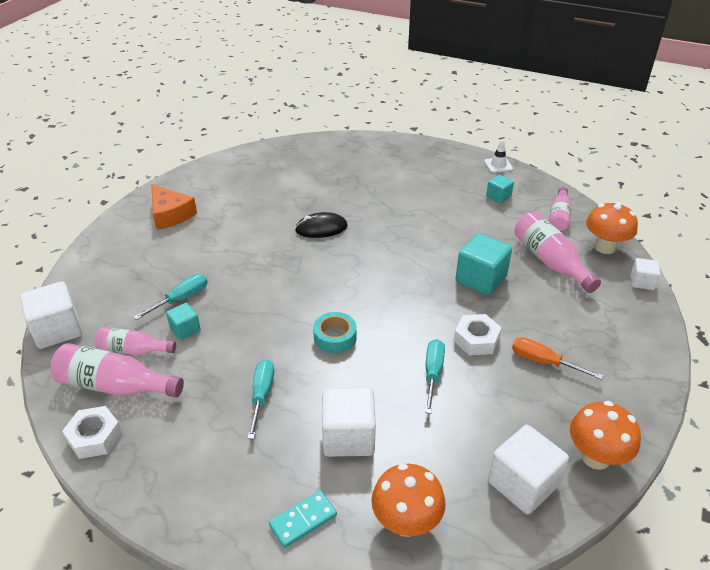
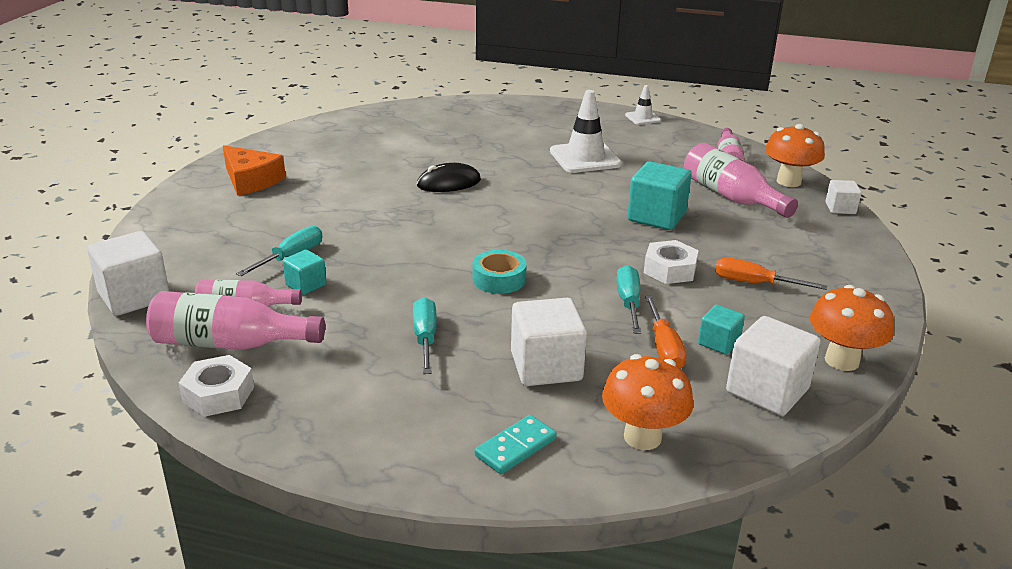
camera: 10 degrees left, 10 degrees down
(438, 208) = (585, 158): none -> white traffic cone
(449, 427) = (664, 348): none -> orange screwdriver
(498, 197) = (652, 145): turquoise cube -> turquoise cube (719, 343)

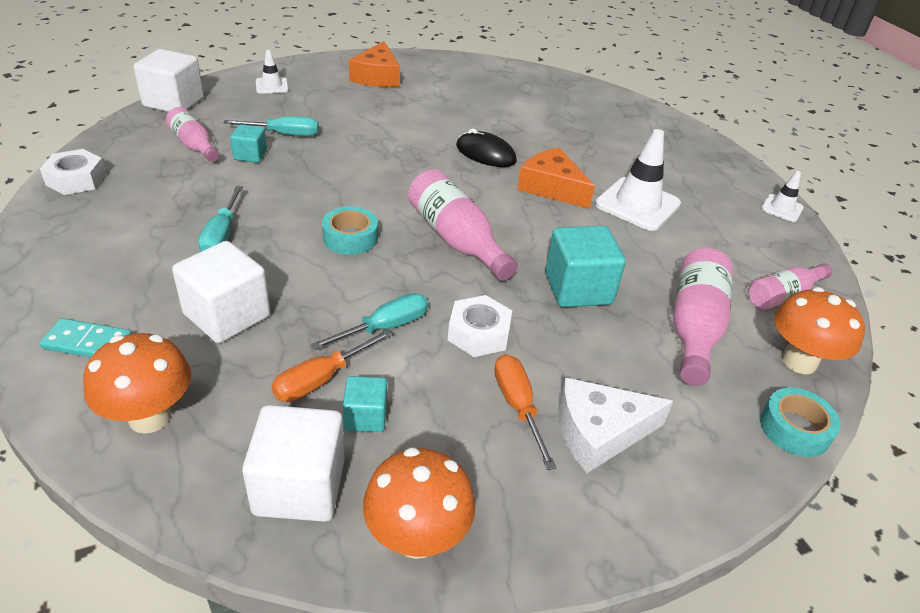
camera: 50 degrees right, 10 degrees up
(185, 235) = (272, 86): none -> white traffic cone
(229, 343) = (143, 158): pink bottle -> pink bottle (456, 239)
(425, 337) = (221, 235): turquoise screwdriver -> turquoise screwdriver turned 135 degrees clockwise
(527, 177) = (551, 187): none -> orange cheese
(799, 266) = (599, 433): none -> white cheese
(840, 208) = (794, 429): white cube -> turquoise tape

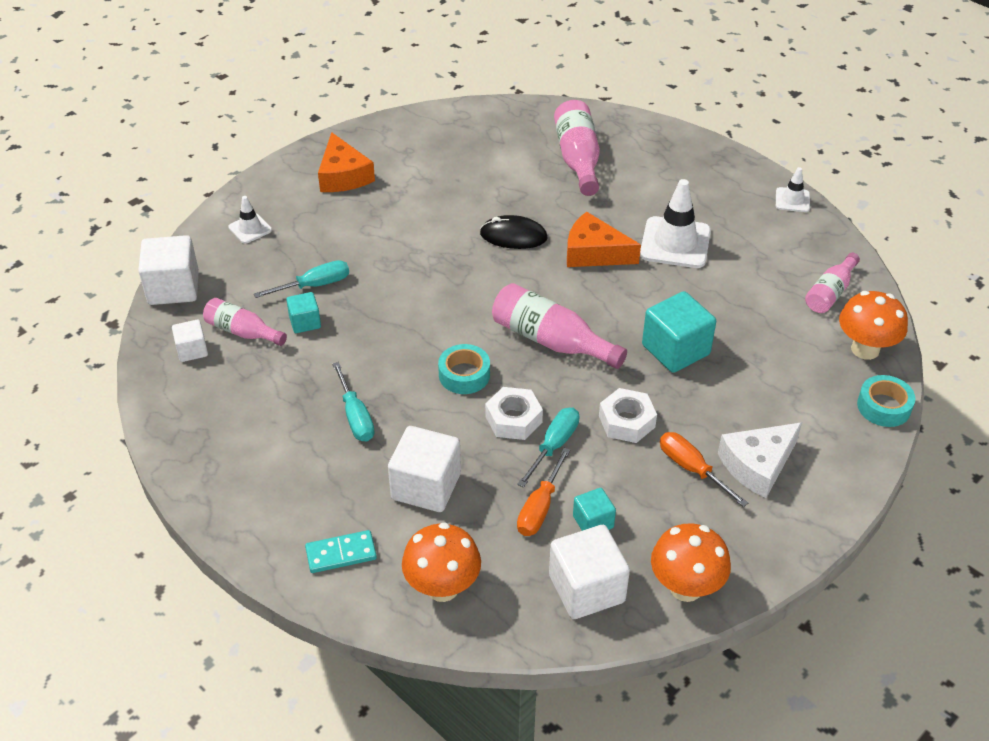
camera: 20 degrees left, 5 degrees up
(76, 179) = (173, 413): white nut -> white nut (513, 419)
(141, 144) = (192, 350): none -> white cube
(694, 327) = (779, 349): pink bottle -> pink bottle (578, 159)

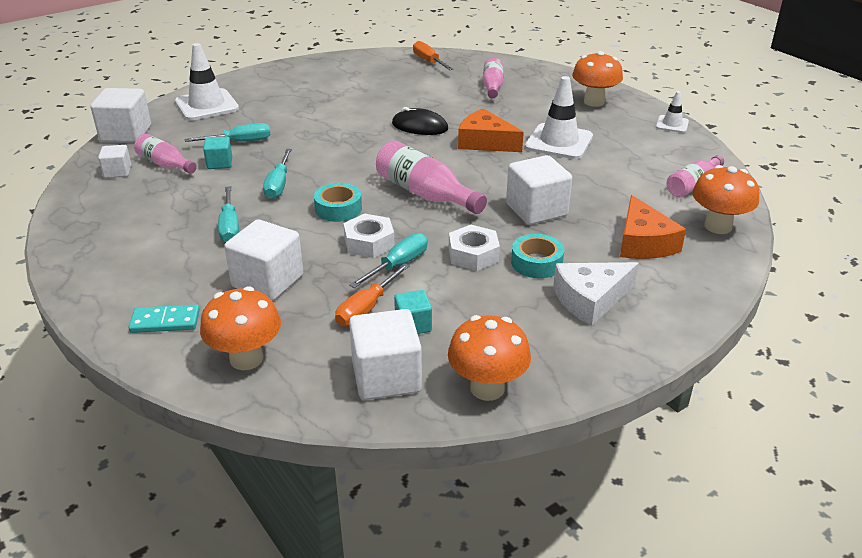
camera: 10 degrees right, 10 degrees down
(250, 229) = (207, 105): white traffic cone -> white traffic cone, size x1.88
(343, 175) = (297, 82): orange cheese -> orange cheese (643, 242)
(385, 348) = (278, 185): none -> turquoise screwdriver
(578, 159) = (492, 87): pink bottle -> pink bottle, size x0.63
(675, 350) = (536, 210): turquoise cube -> white cube
(691, 468) = (523, 295): orange screwdriver -> orange screwdriver (428, 61)
(699, 172) = (594, 102): none -> orange mushroom
(883, 407) = (728, 269): turquoise tape -> turquoise tape (536, 263)

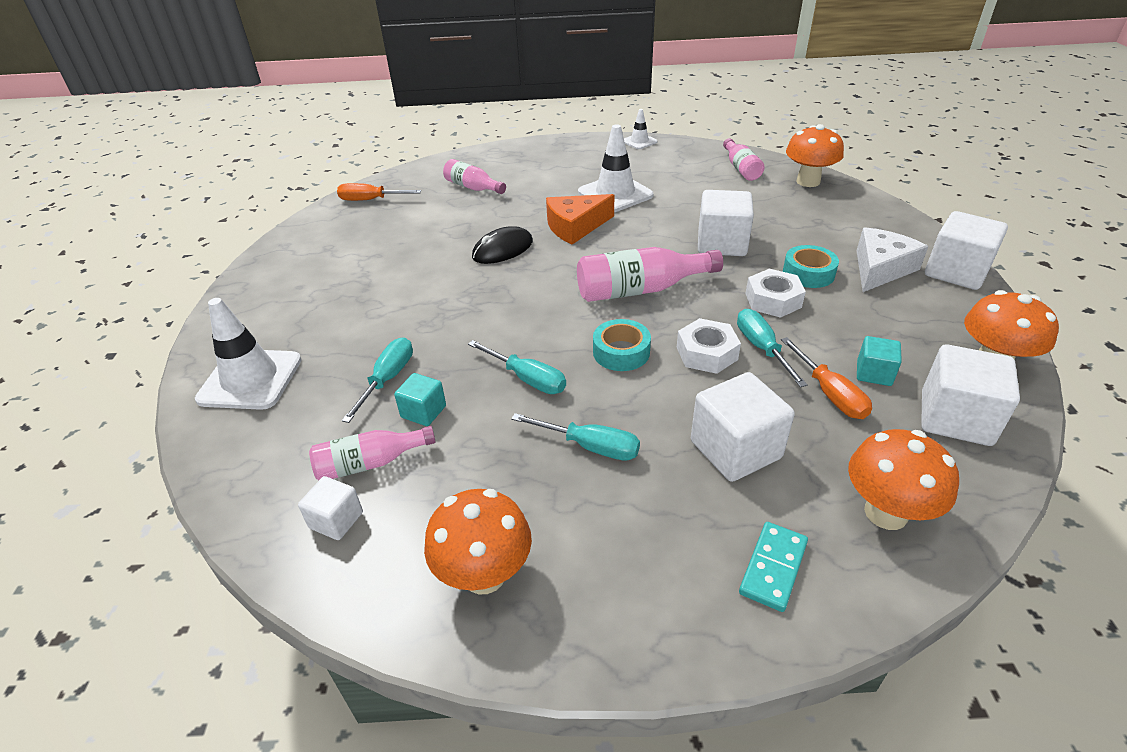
camera: 55 degrees left, 5 degrees up
(126, 134) = (229, 482): white cube -> white cube (956, 272)
(590, 300) = (880, 269): white cheese -> white cheese turned 150 degrees counterclockwise
(594, 102) = (563, 156): orange mushroom -> orange mushroom (484, 575)
(643, 242) = (810, 217): orange cheese -> none

